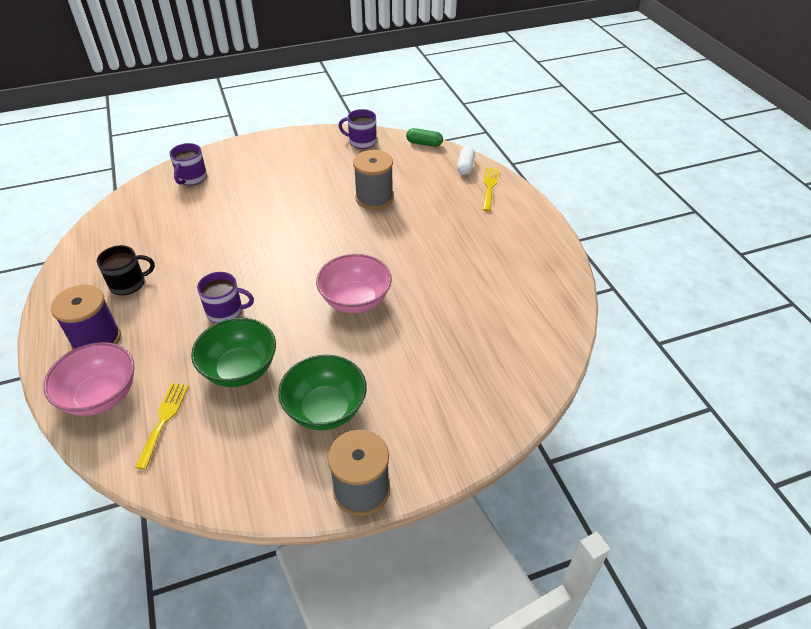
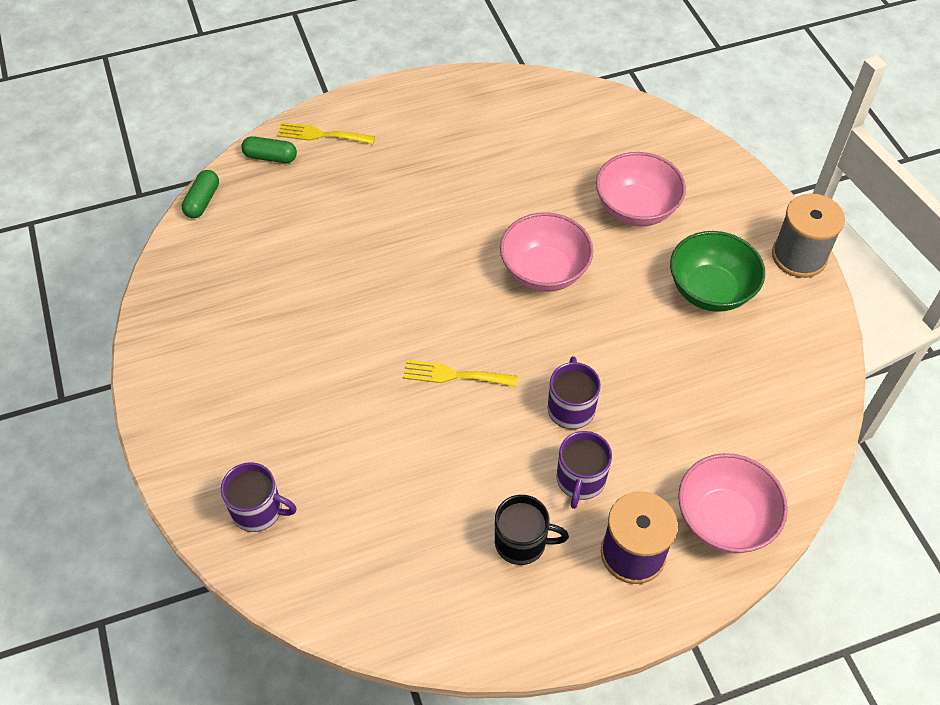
camera: 90 degrees left, 10 degrees up
(128, 284) = (522, 542): black mug -> black mug turned 120 degrees clockwise
(164, 420) = (748, 442): yellow fork -> yellow fork (454, 375)
(240, 369) = (665, 377): green bowl -> none
(362, 142) = (184, 278): purple mug -> purple mug (580, 480)
(374, 198) = (336, 258): grey spool -> none
(422, 362) = (636, 209): none -> pink bowl
(465, 167) = (270, 157): white capsule -> green capsule

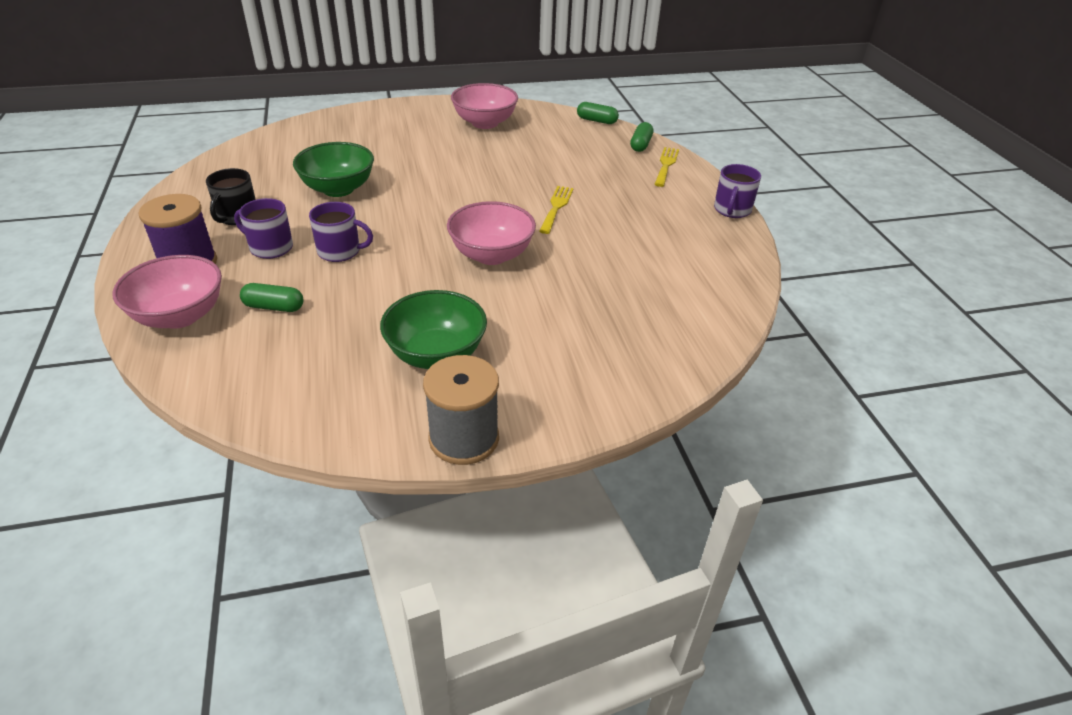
camera: 95 degrees right, 15 degrees down
(258, 510) = (330, 130): purple mug -> purple mug (732, 210)
(433, 449) = (338, 189): none -> green bowl
(454, 375) = (399, 202): yellow fork -> yellow fork (556, 207)
(636, 209) = (560, 320): pink bowl -> pink bowl (485, 123)
(684, 438) = (274, 307): none -> green capsule

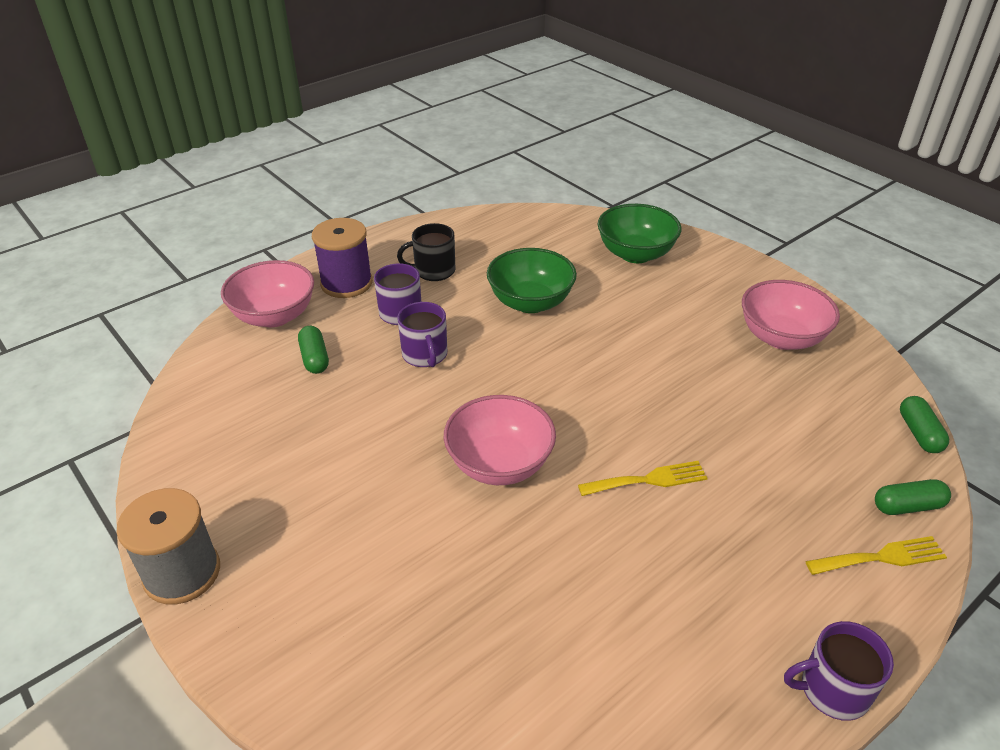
camera: 65 degrees right, 0 degrees up
(436, 354) = (299, 496): green bowl -> green bowl (635, 254)

